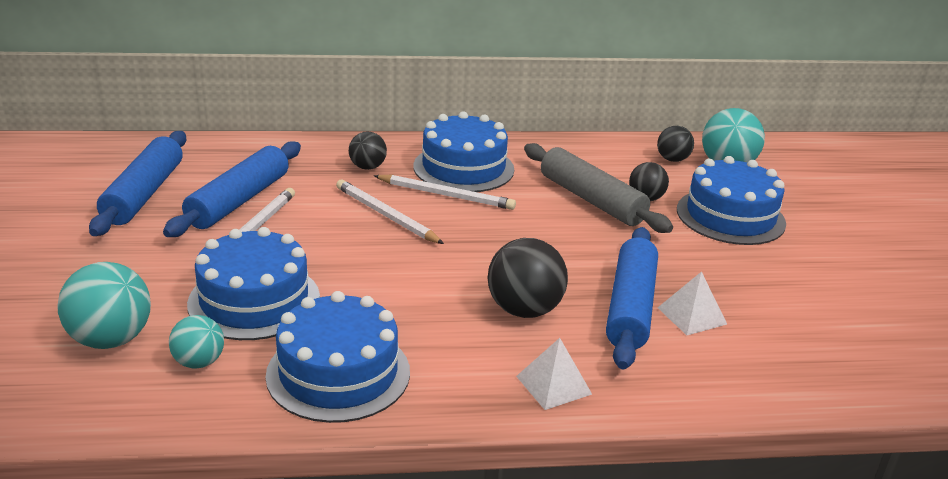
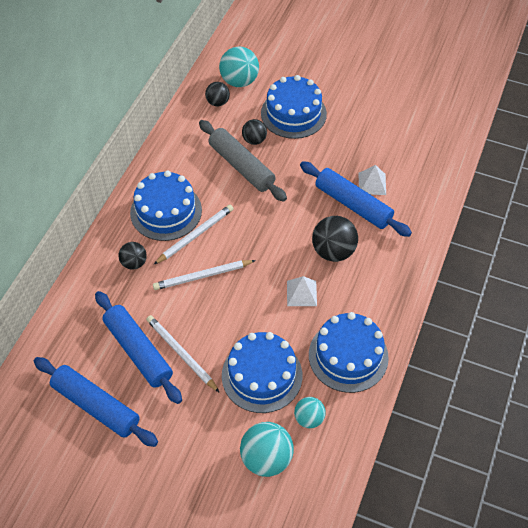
camera: 60 degrees left, 25 degrees up
(553, 385) = (398, 268): white pyramid -> white pyramid (301, 293)
(591, 200) = (241, 166): grey rolling pin -> grey rolling pin turned 60 degrees clockwise

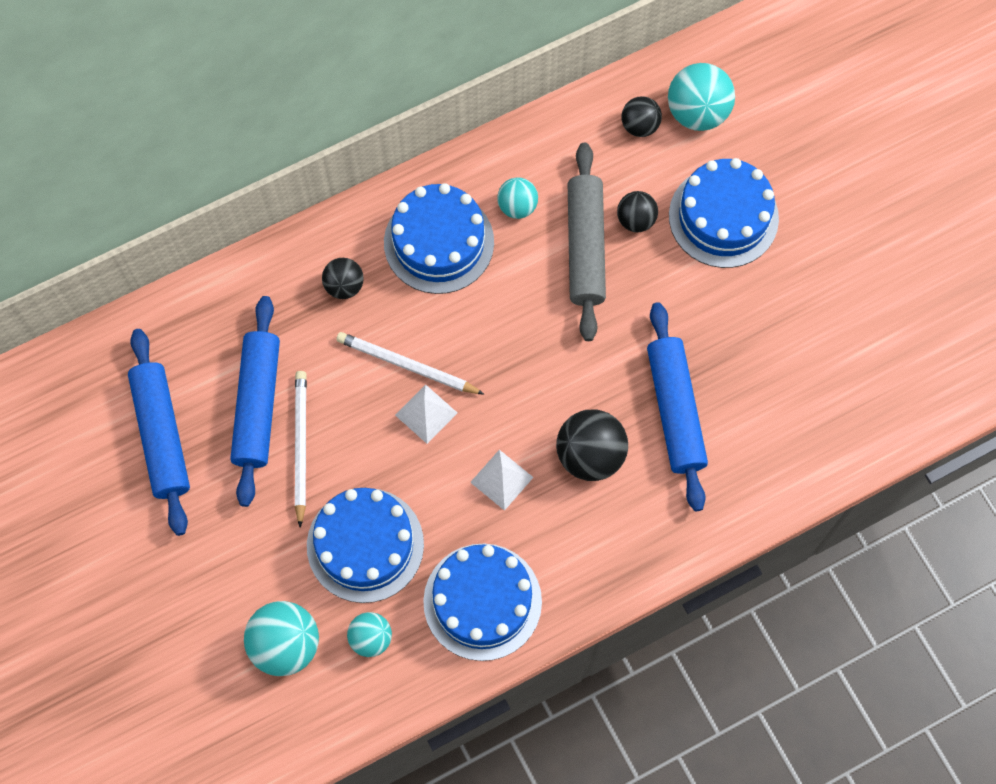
camera: 40 degrees right, 15 degrees up
(191, 171) = (517, 206): none -> turquoise ball
(195, 235) = (445, 303): white pencil -> none
(372, 183) = (728, 399): white pyramid -> white pyramid (426, 413)

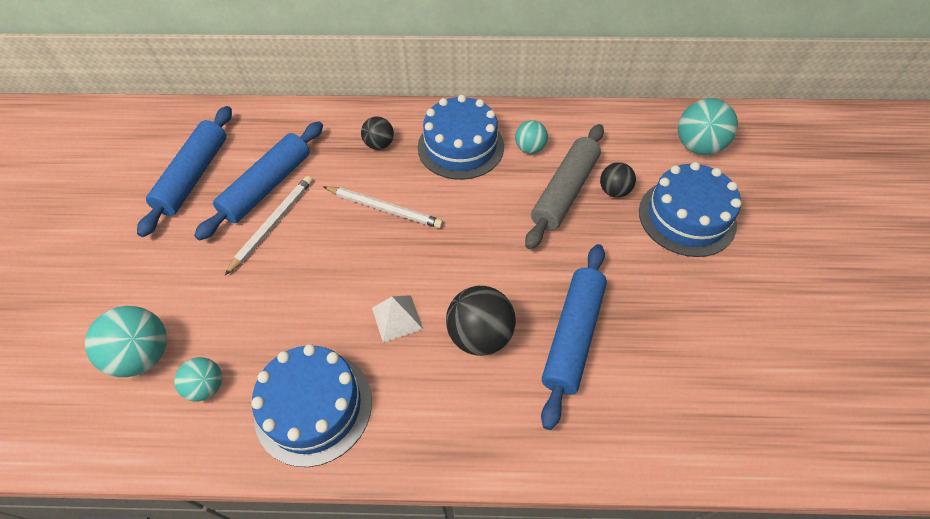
camera: 30 degrees right, 15 degrees down
(365, 545) = (261, 313): blue cake -> none
(407, 366) = (384, 208): white pencil -> white pencil turned 150 degrees clockwise
(426, 413) = (374, 245): white pyramid -> none
(639, 126) = (648, 138): black ball -> none

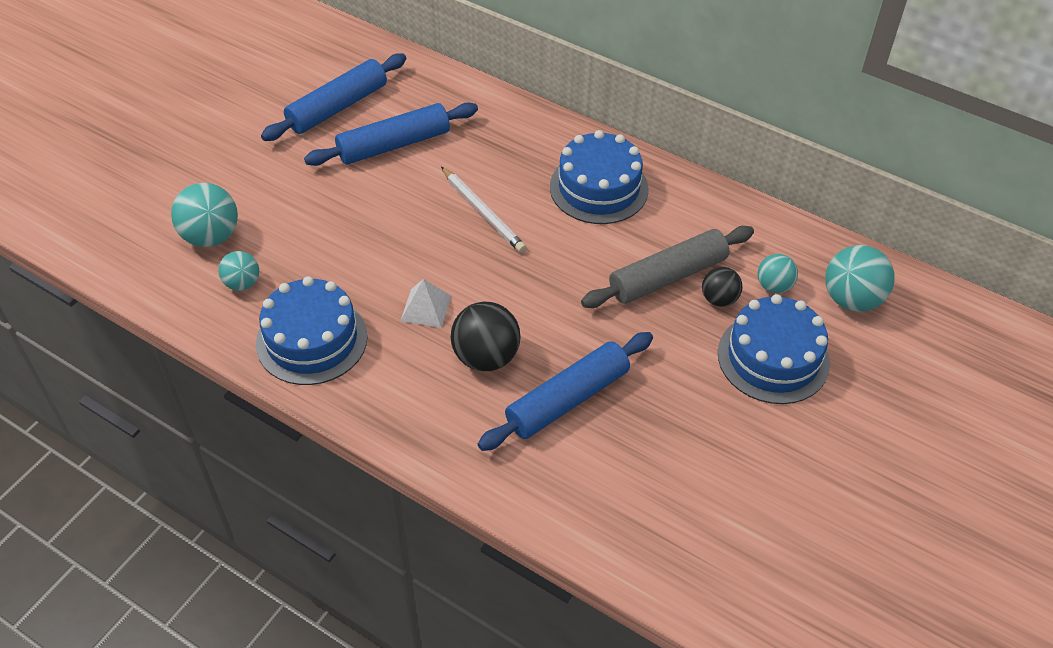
camera: 30 degrees right, 5 degrees down
(272, 224) = (376, 180): white pencil -> none
(379, 144) = (521, 151): black ball -> none
(530, 148) = (667, 220): turquoise ball -> turquoise ball (774, 286)

